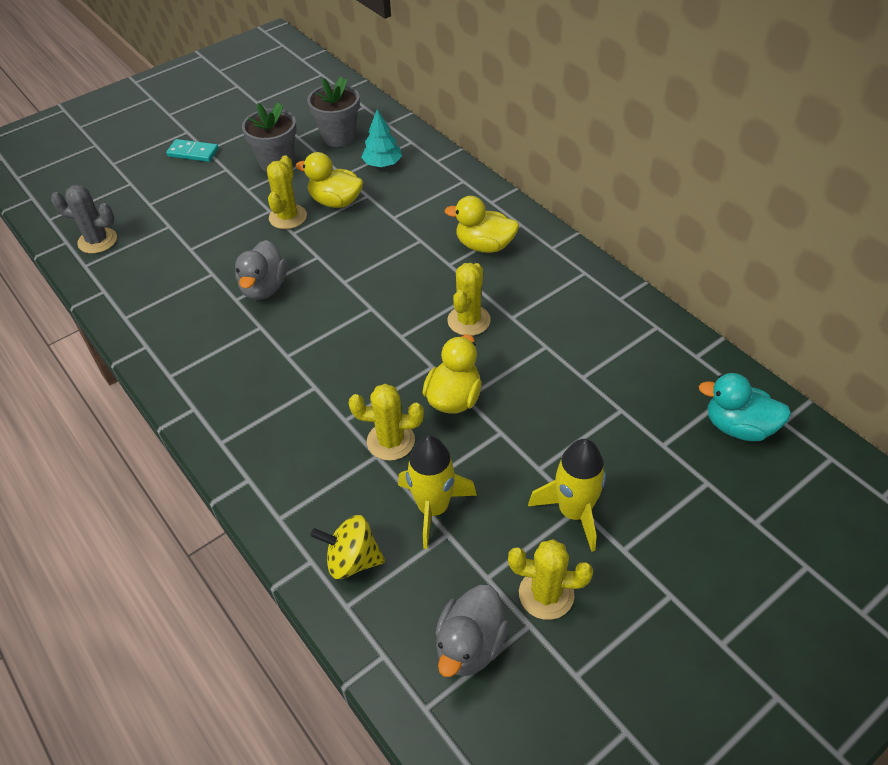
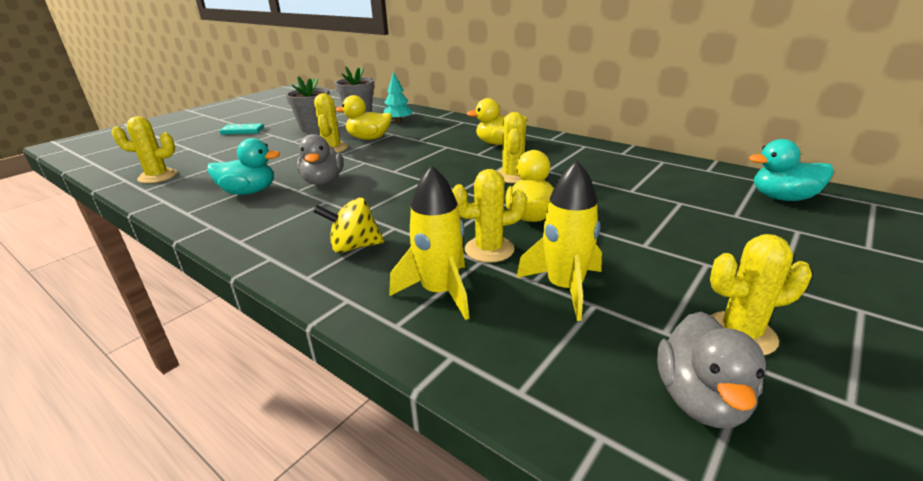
camera: 15 degrees left, 20 degrees down
(97, 241) = (157, 176): grey cactus -> yellow cactus
(186, 292) = (249, 192): none -> turquoise duck
(352, 560) = (502, 346): yellow spinning top -> yellow spinning top (354, 247)
(574, 512) = (704, 267): yellow rocket -> yellow rocket (440, 292)

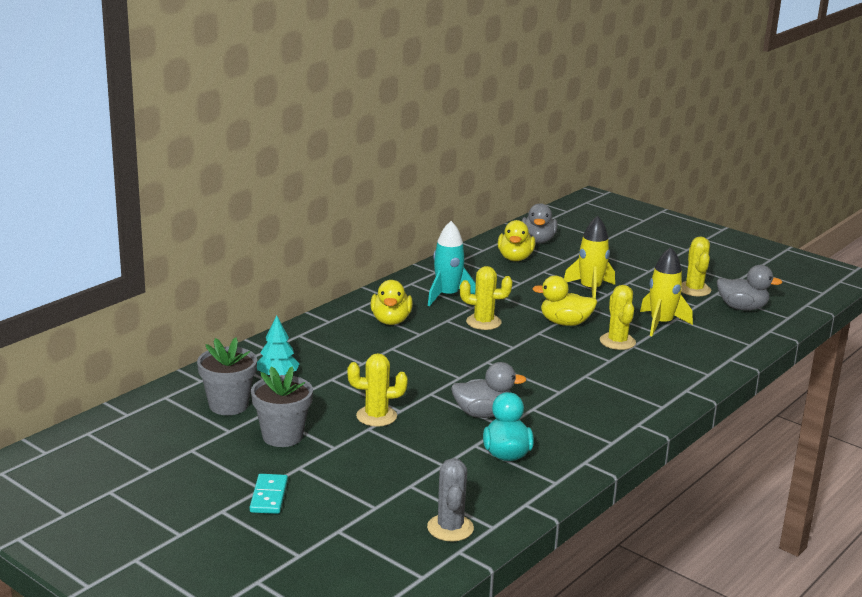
camera: 90 degrees left, 5 degrees down
(157, 176) = (450, 528): yellow cactus -> grey cactus
(354, 247) = (617, 391): yellow spinning top -> none
(369, 138) = (345, 394): yellow duck -> yellow duck (515, 258)
(440, 292) = (672, 360): yellow rocket -> yellow rocket (590, 289)
(566, 160) = (447, 296): none -> turquoise rocket
(782, 198) = (538, 240): turquoise duck -> grey duck

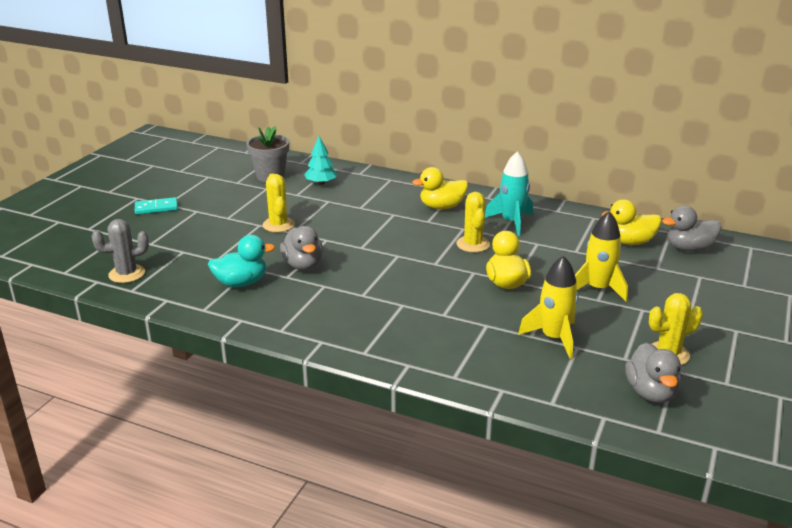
camera: 75 degrees right, 5 degrees up
(282, 436) = (235, 199): grey flower pot -> none
(617, 342) = (488, 315): yellow cactus -> none

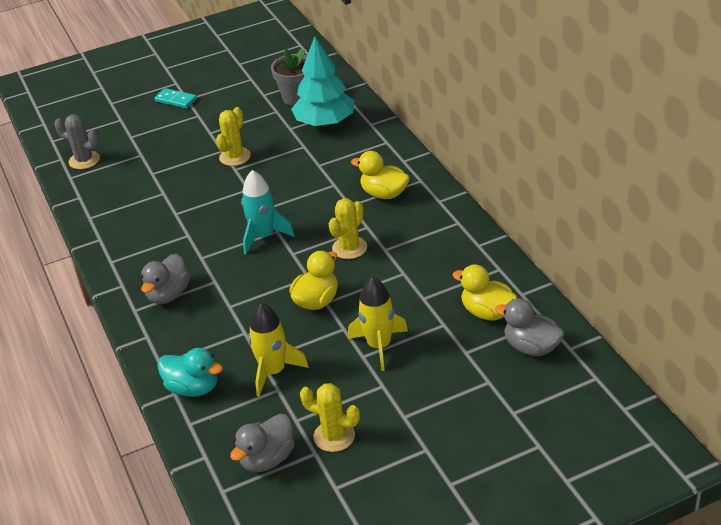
camera: 45 degrees right, 10 degrees up
(241, 283) = (140, 204): turquoise duck -> turquoise duck (193, 388)
(303, 265) = (199, 207): grey duck -> grey duck (168, 294)
(321, 183) = (325, 123): turquoise tree -> turquoise tree, size x1.83
(511, 222) = (417, 239): turquoise rocket -> turquoise rocket (263, 236)

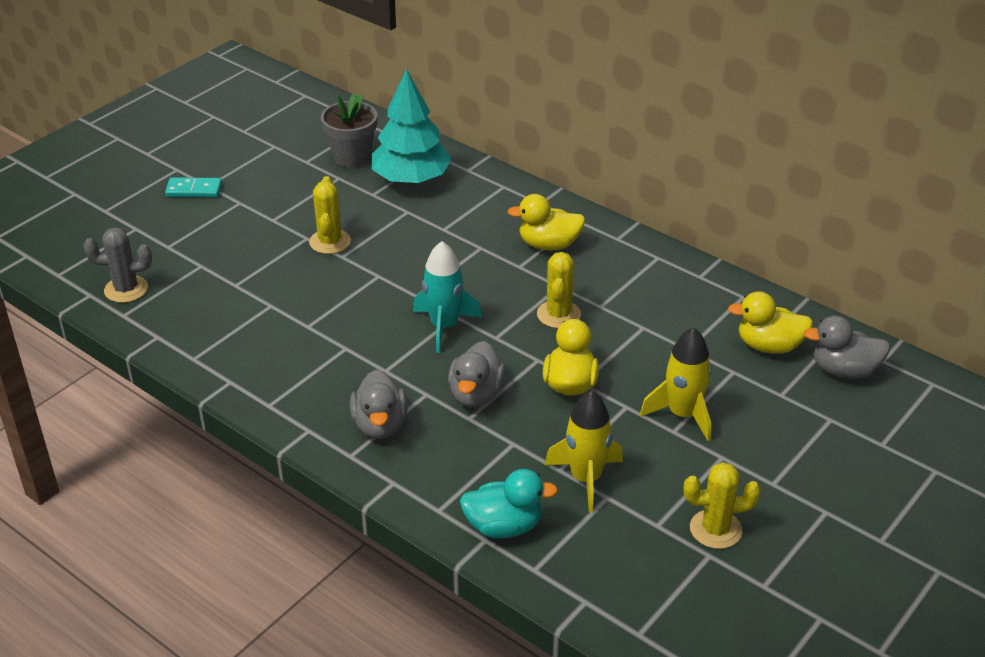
camera: 30 degrees left, 0 degrees up
(267, 459) = (661, 579): grey duck -> grey duck (476, 395)

